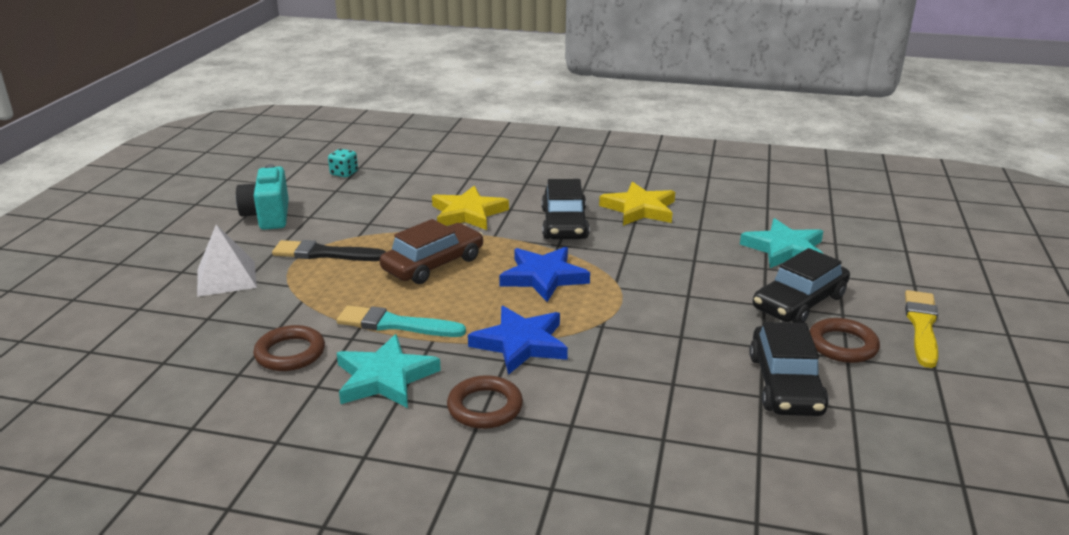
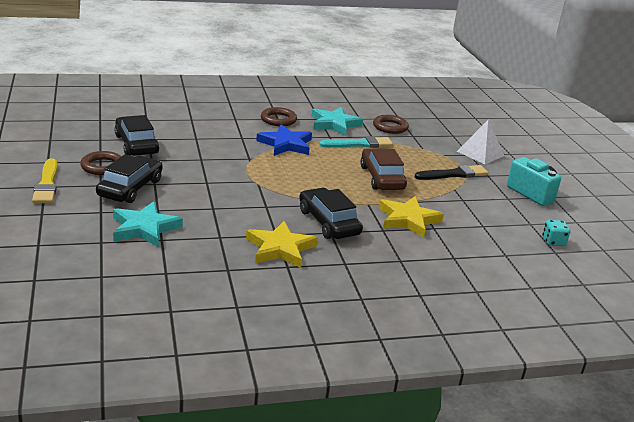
camera: 150 degrees right, 0 degrees up
(433, 264) = (382, 178): brown car -> brown car turned 150 degrees clockwise
(543, 277) = (306, 180): blue star -> none

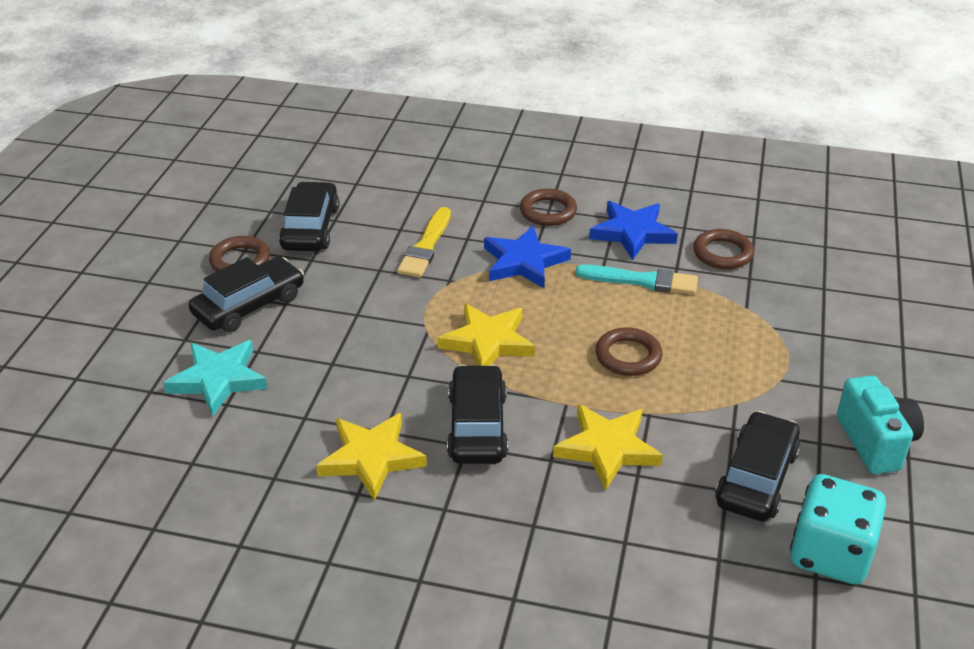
camera: 30 degrees right, 10 degrees up
(47, 184) = (152, 279): yellow brush -> yellow brush (426, 246)
(299, 183) = (488, 342): none -> yellow star
(334, 124) = (632, 233): turquoise star -> blue star
(382, 178) = (628, 356): brown car -> brown ring
(454, 174) = (759, 372): black brush -> none
(480, 153) = (845, 336): white pyramid -> none
(492, 218) = (756, 478): none -> black car
(553, 242) = (830, 554): turquoise dice -> turquoise dice, size x2.06

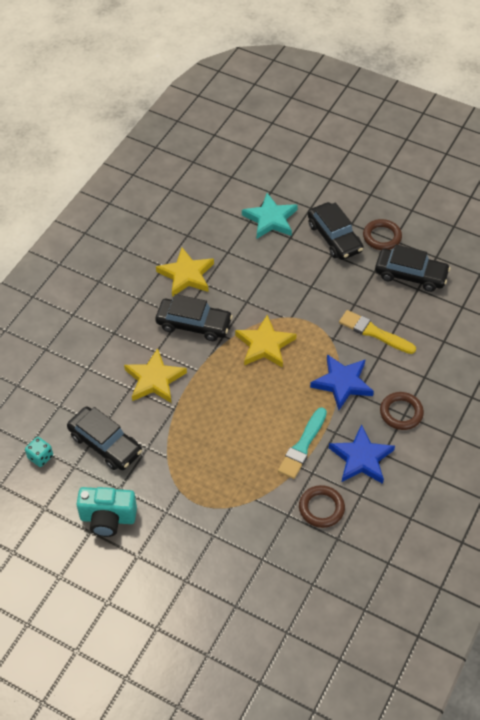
camera: 105 degrees right, 15 degrees up
(628, 356) = (228, 414): brown ring -> none
(830, 554) = (40, 457): turquoise dice -> turquoise dice, size x0.48

